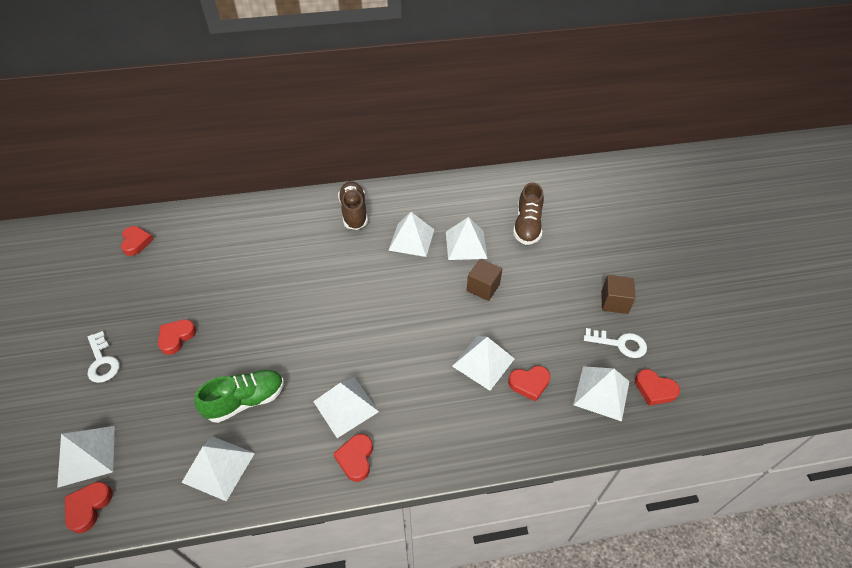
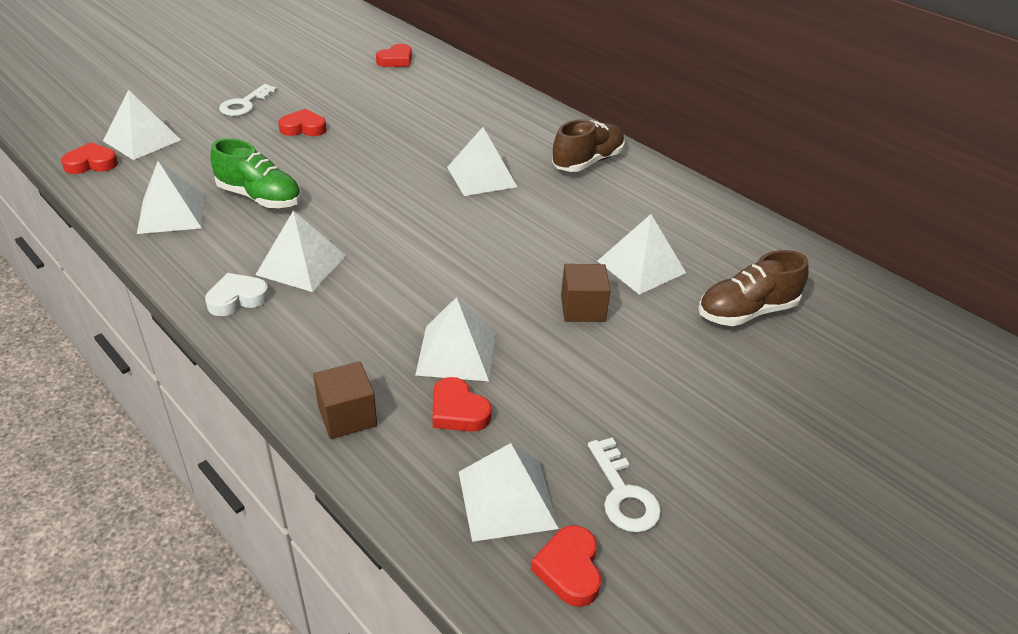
camera: 55 degrees right, 10 degrees down
(356, 458) = (237, 298): red heart -> white heart
(411, 239) = (596, 219): white pyramid -> white pyramid (481, 177)
(614, 302) = (703, 460): brown cube -> brown cube (347, 416)

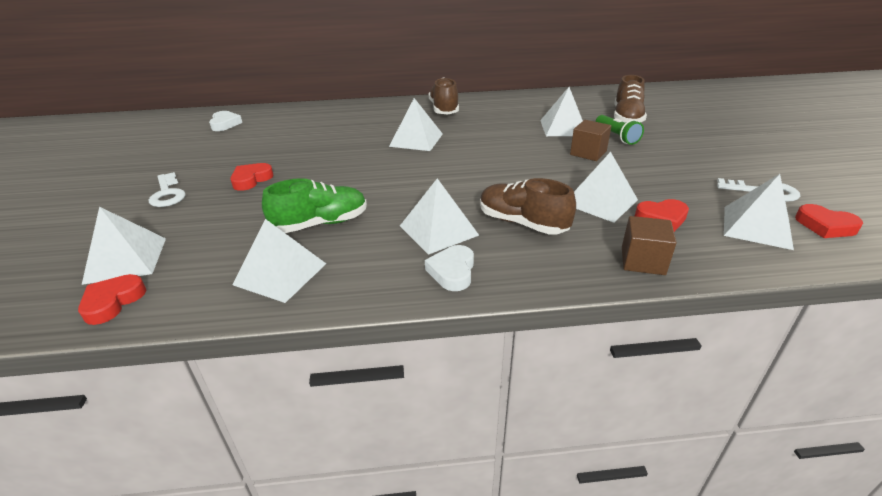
camera: 50 degrees left, 5 degrees down
(358, 311) = (522, 223): none -> brown shoe
(396, 60) = (225, 124): red heart -> white heart
(664, 319) = (616, 137): none -> green flashlight

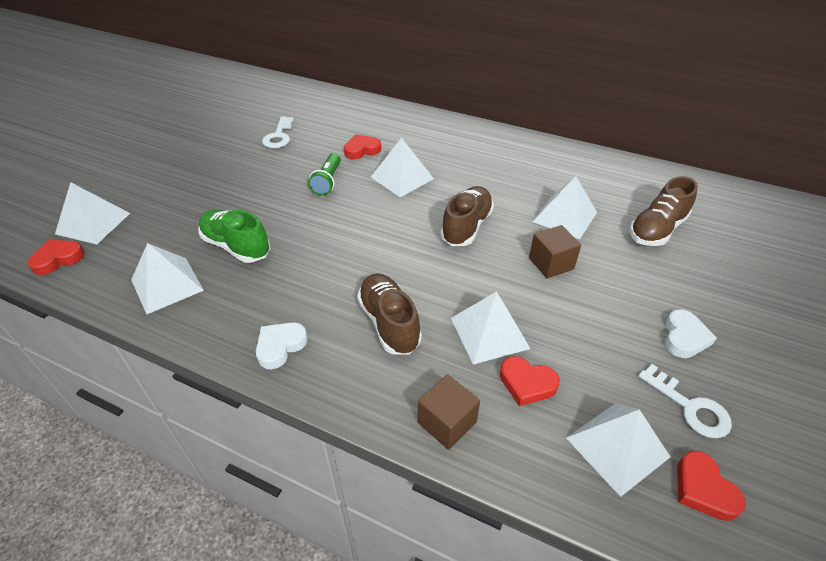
camera: 30 degrees right, 10 degrees up
(167, 194) = (166, 166): white key -> white key (279, 136)
(225, 124) = (268, 98): white heart -> white heart (684, 337)
(251, 179) = (232, 174): red heart -> red heart (361, 150)
(321, 224) = (236, 246): green shoe -> green shoe turned 150 degrees counterclockwise
(438, 230) = (313, 297): white pyramid -> none
(444, 109) = (468, 145): brown shoe -> brown shoe (466, 226)
(616, 137) = (610, 253): green flashlight -> green flashlight (327, 181)

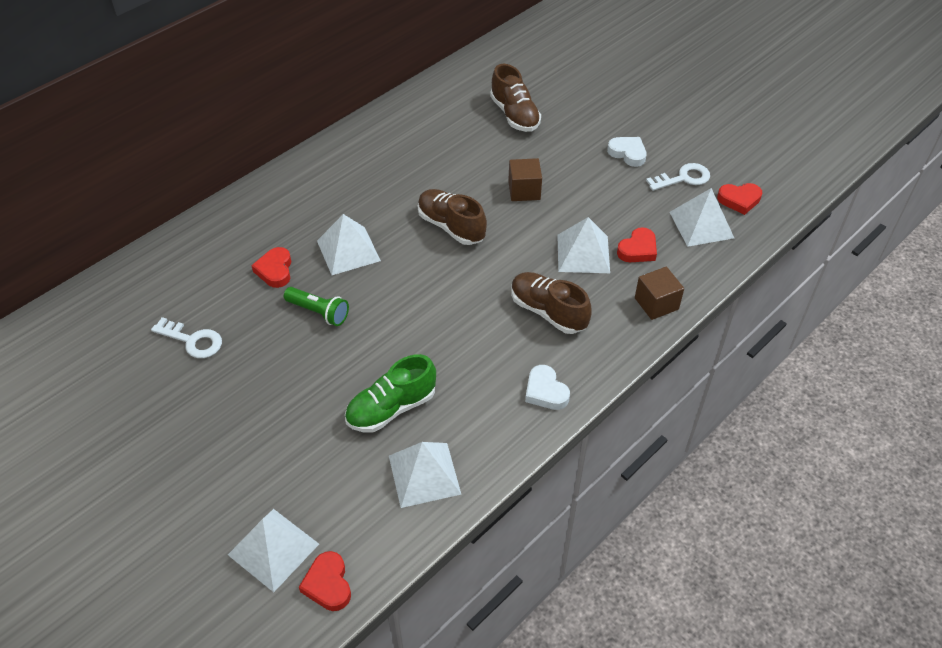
camera: 70 degrees left, 5 degrees up
(389, 323) = (548, 312): brown shoe -> brown shoe turned 45 degrees clockwise
(565, 217) = (471, 160): white pyramid -> none

